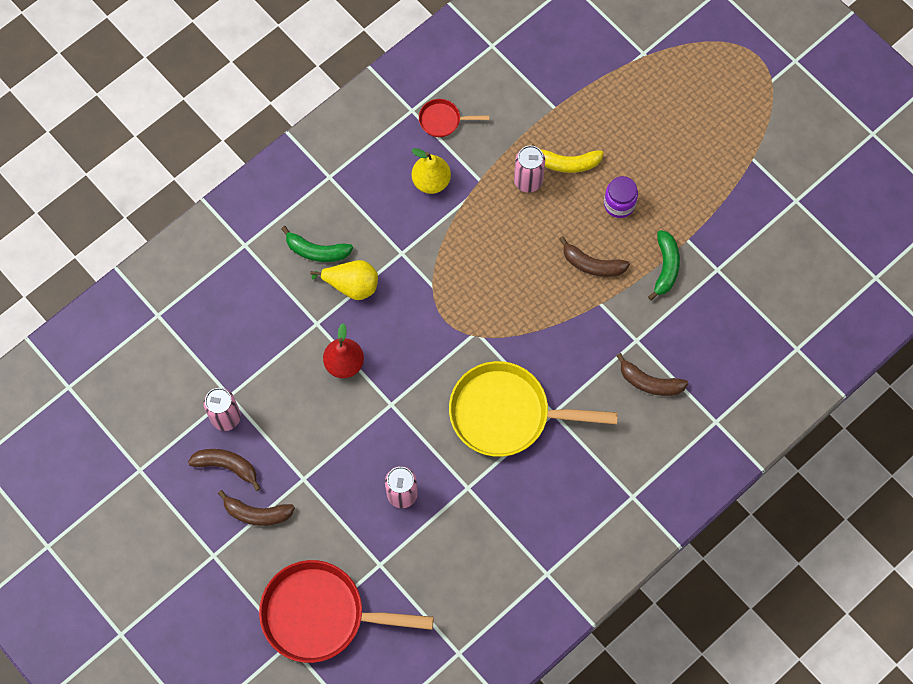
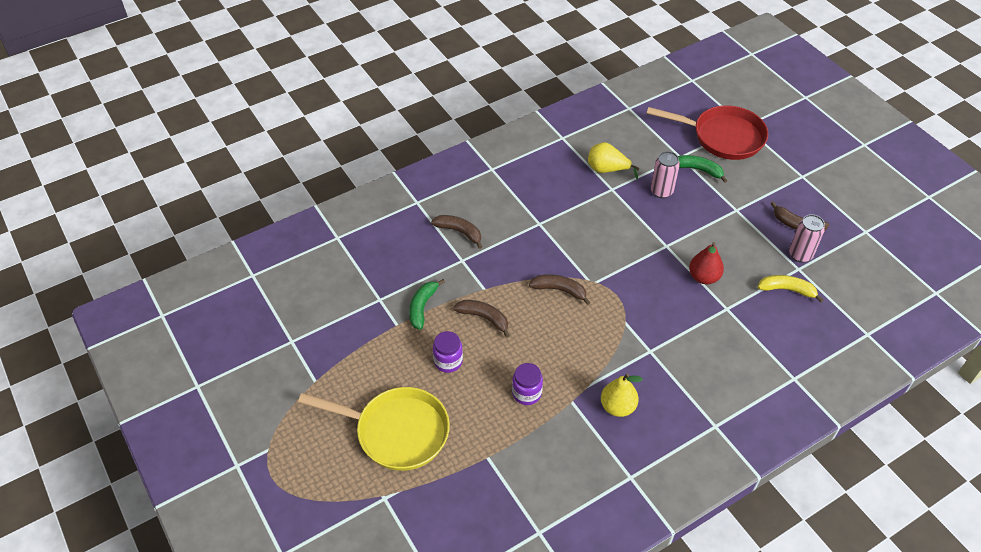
camera: 170 degrees left, 20 degrees down
(257, 513) = (771, 195): brown banana -> brown banana (560, 290)
(316, 251) = (727, 363): green banana -> green banana (698, 170)
(351, 285) = (696, 332): yellow pear -> yellow pear (607, 170)
(443, 120) = (600, 462): red pan -> none
(507, 413) = (575, 228): yellow pan -> yellow pan (396, 431)
(528, 181) = (526, 393): pink can -> purple jar
(567, 163) = (486, 403): yellow banana -> yellow banana (787, 290)

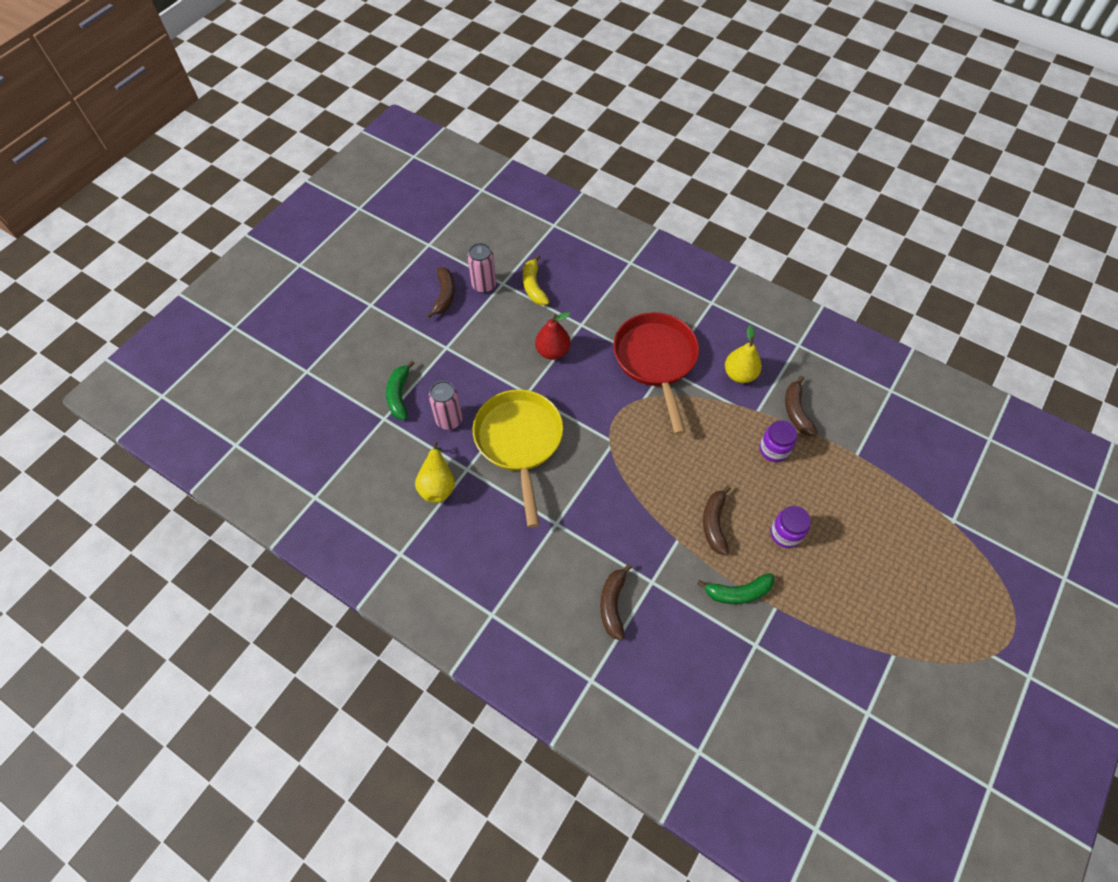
camera: 115 degrees left, 10 degrees up
(396, 431) = (888, 543): yellow pan -> yellow pan (519, 442)
(560, 290) = (638, 467): brown banana -> brown banana (796, 411)
(722, 137) = (334, 387): red pan -> red pan (656, 361)

